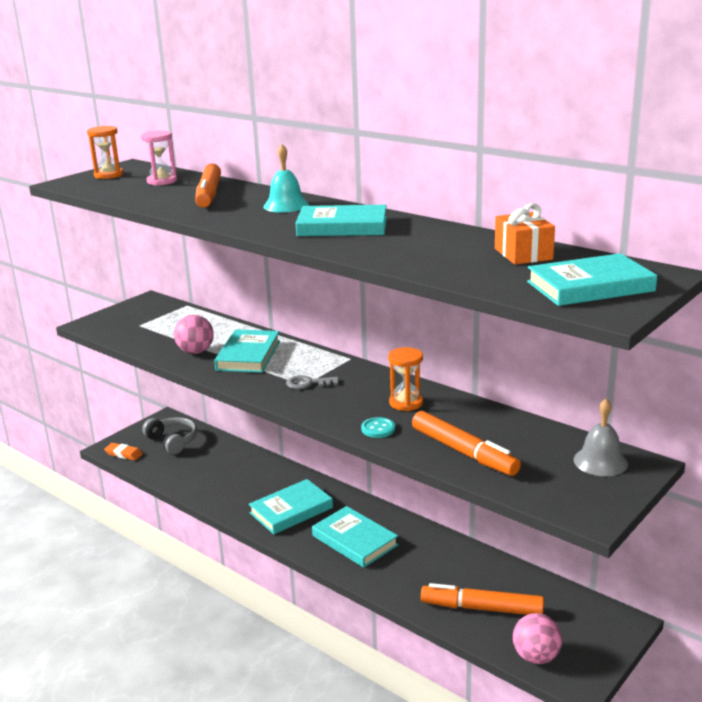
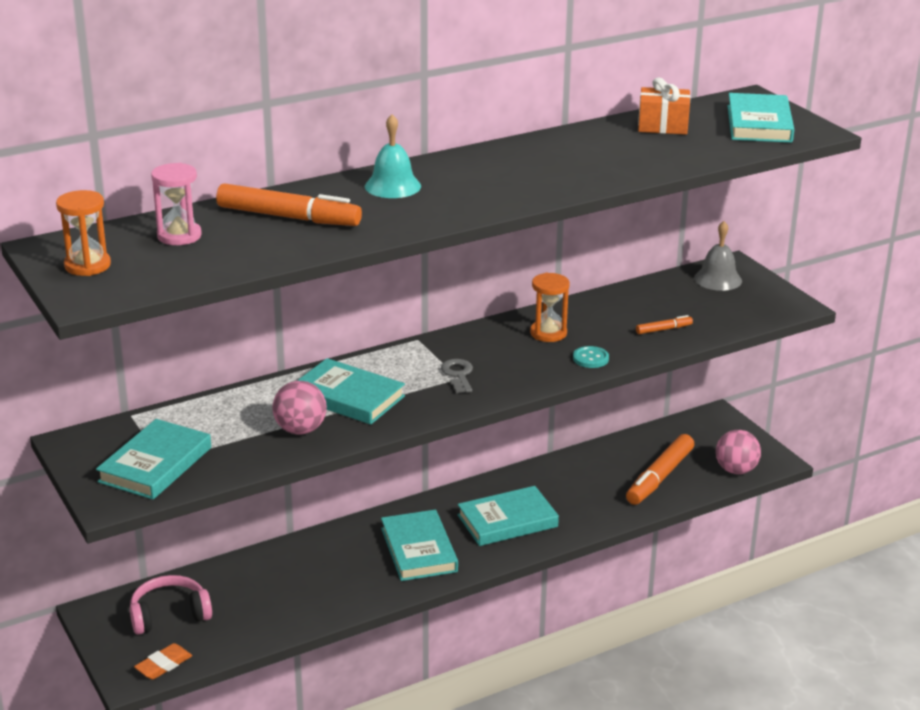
camera: 70 degrees left, 5 degrees up
(172, 441) = (169, 615): grey headphones -> pink headphones
(308, 383) = (458, 375): grey key -> grey key turned 150 degrees clockwise
(342, 227) = (505, 174): turquoise book -> turquoise book (155, 465)
(463, 452) = (663, 329): orange marker -> orange marker, size x0.46

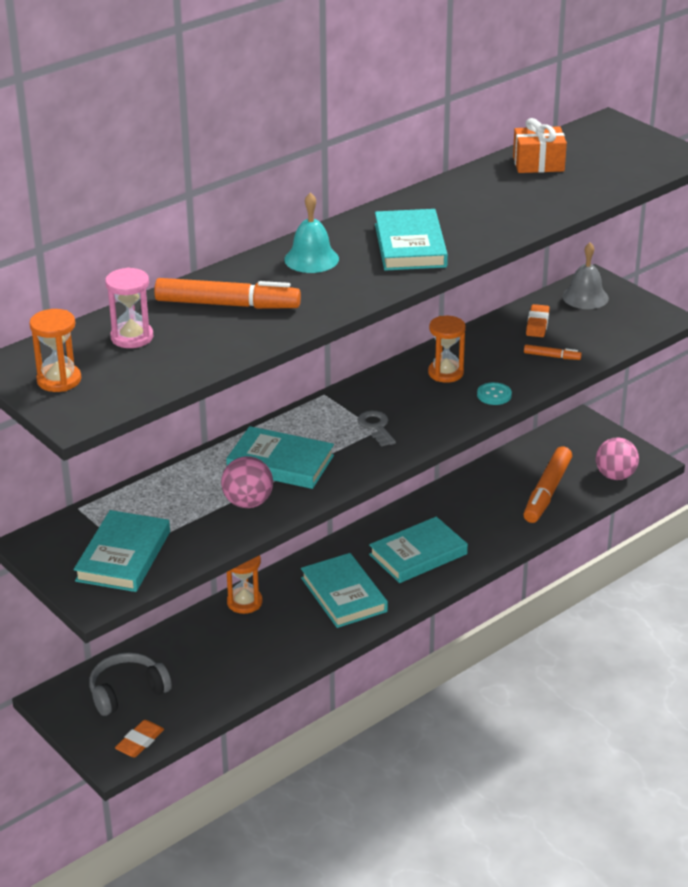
camera: 10 degrees left, 5 degrees up
(169, 615) = (127, 692): pink headphones -> grey headphones
(317, 544) = (244, 602): none -> orange hourglass
(659, 298) = (537, 324): none -> orange eraser
(663, 329) = (552, 356): orange marker -> orange marker turned 45 degrees clockwise
(759, 124) = (626, 152): turquoise book -> turquoise book (410, 245)

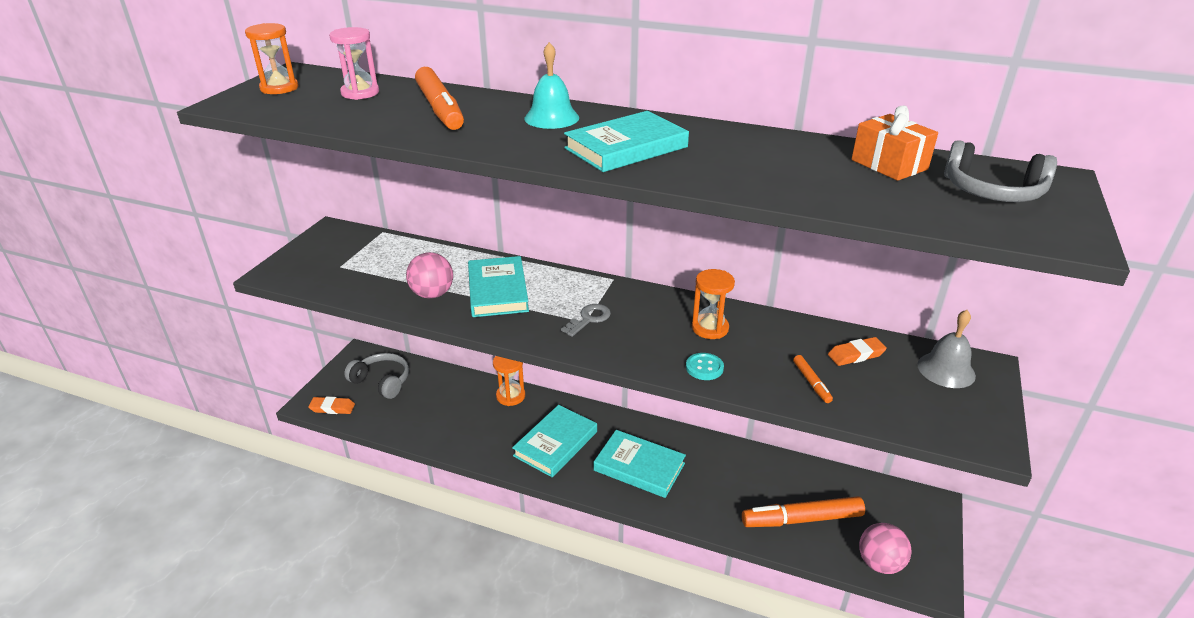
camera: 60 degrees right, 0 degrees up
(123, 556) = (332, 266): turquoise book -> none
(607, 150) = (992, 191): none -> grey headphones

